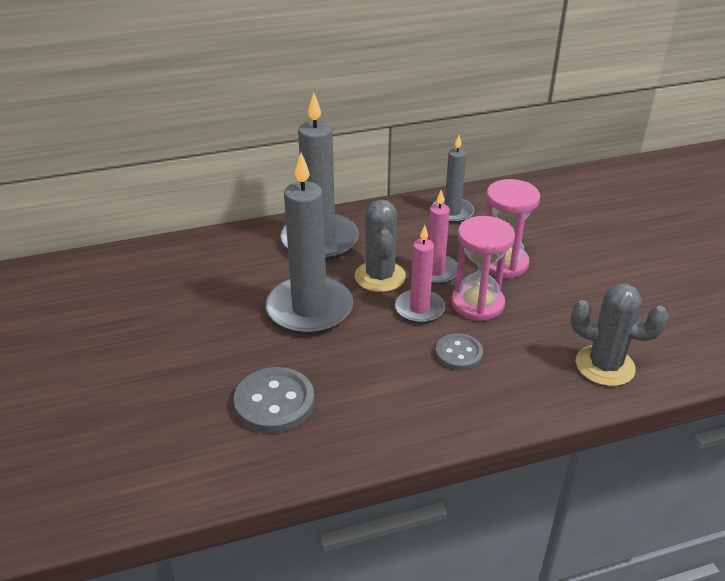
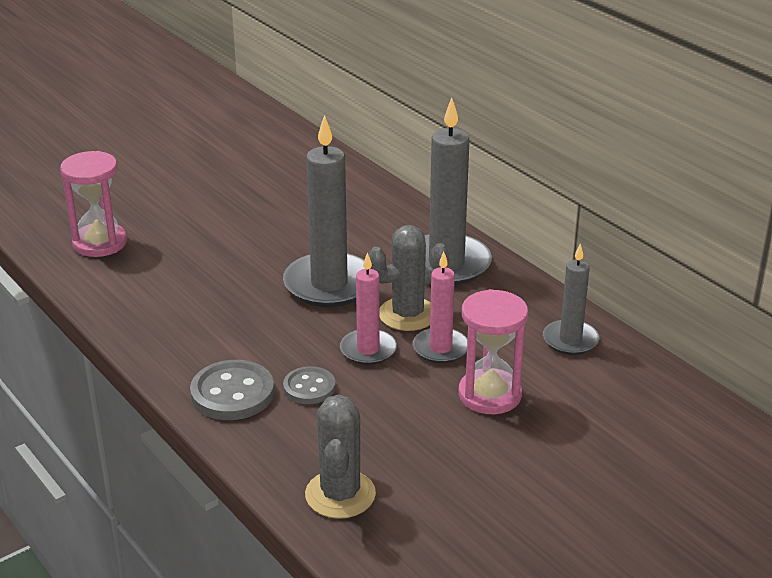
camera: 70 degrees right, 5 degrees down
(274, 402) = (192, 296): grey button -> grey button (232, 393)
(477, 304) = (399, 387): pink hourglass -> pink hourglass (100, 243)

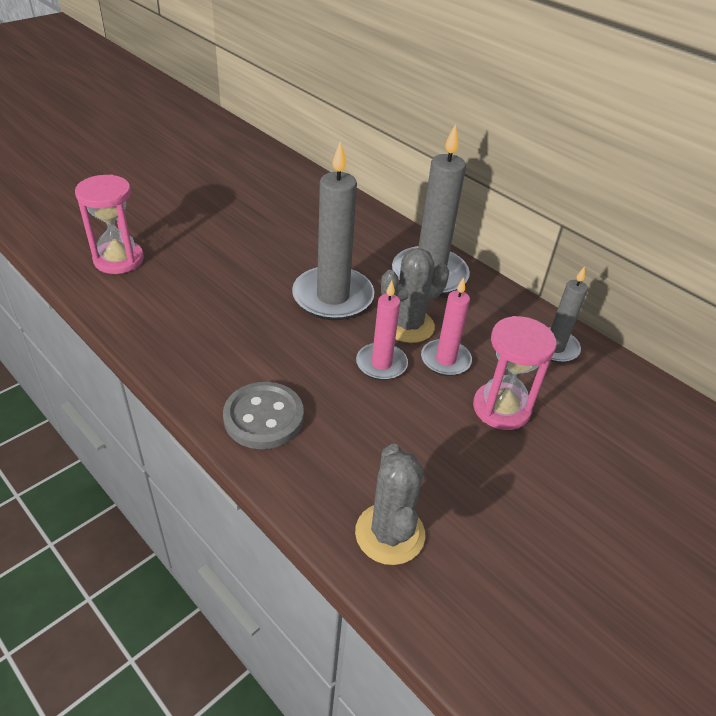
camera: 10 degrees left, 10 degrees up
(309, 387) = (335, 407): grey button -> none

